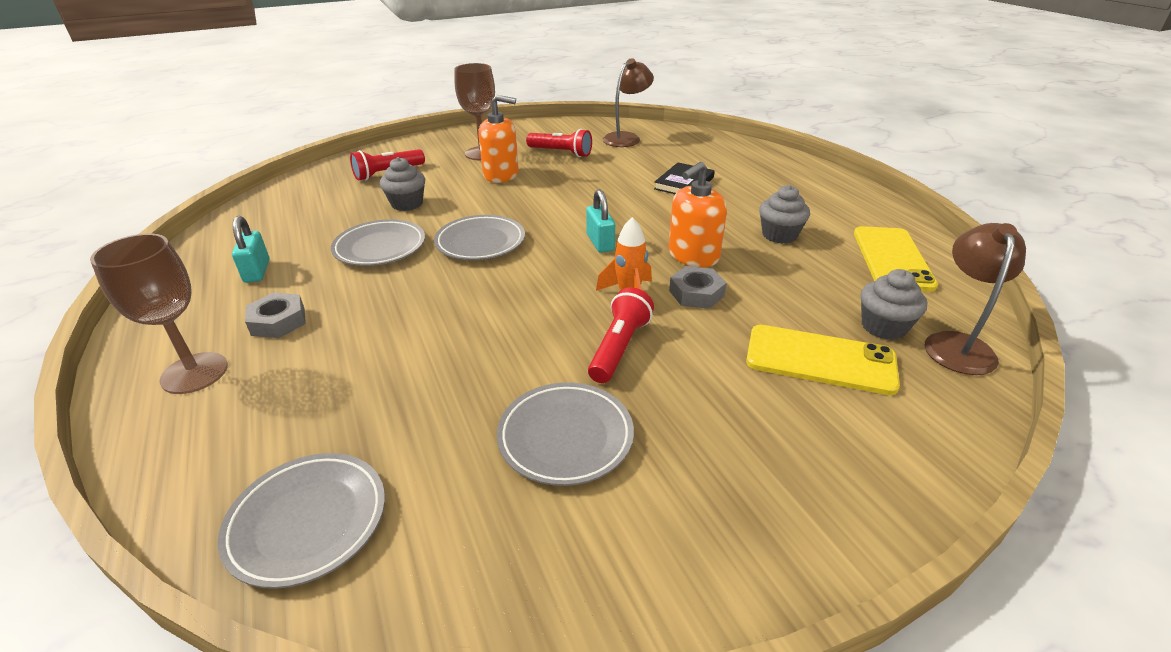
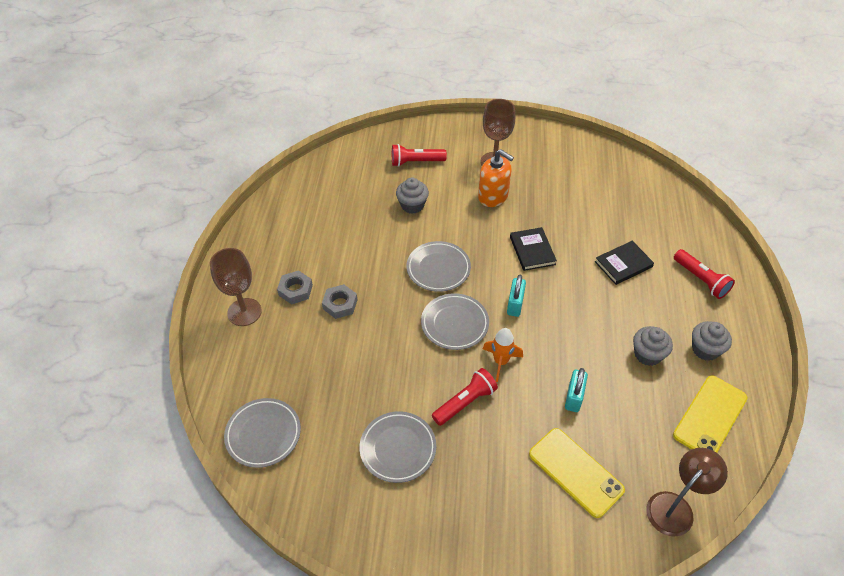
camera: 30 degrees right, 15 degrees up
(257, 271) = (299, 238): turquoise padlock -> turquoise padlock (574, 397)
(380, 247) = (375, 246): grey plate -> grey plate (454, 324)
(561, 153) = (554, 185): red flashlight -> red flashlight (701, 279)
(580, 199) = (532, 250): none -> black book
(626, 138) = (620, 184): brown lamp -> none
(693, 256) = (568, 346): orange soap dispenser -> none
(696, 293) = (543, 382): grey nut -> grey nut (340, 304)
(883, 327) = (641, 469): grey cupcake -> grey cupcake (705, 349)

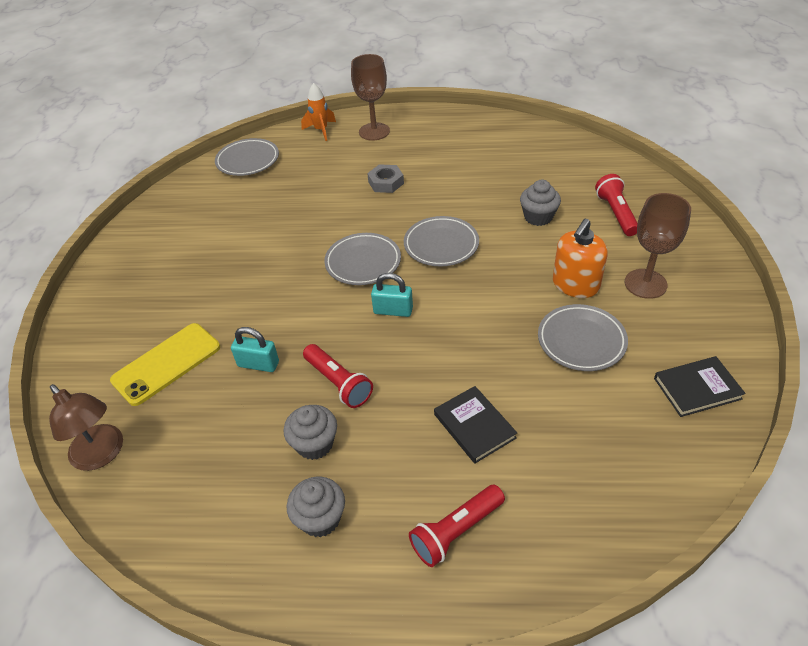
camera: 90 degrees right, 5 degrees down
(295, 290) = (401, 155): grey nut -> none
(398, 448) = (220, 235): grey plate -> grey plate (581, 341)
(465, 402) = (263, 276): red flashlight -> red flashlight (338, 383)
(500, 362) = (311, 301): orange rocket -> orange rocket (321, 130)
(532, 250) = (484, 325): black book -> black book (697, 388)
(710, 416) = (211, 509): yellow phone -> none

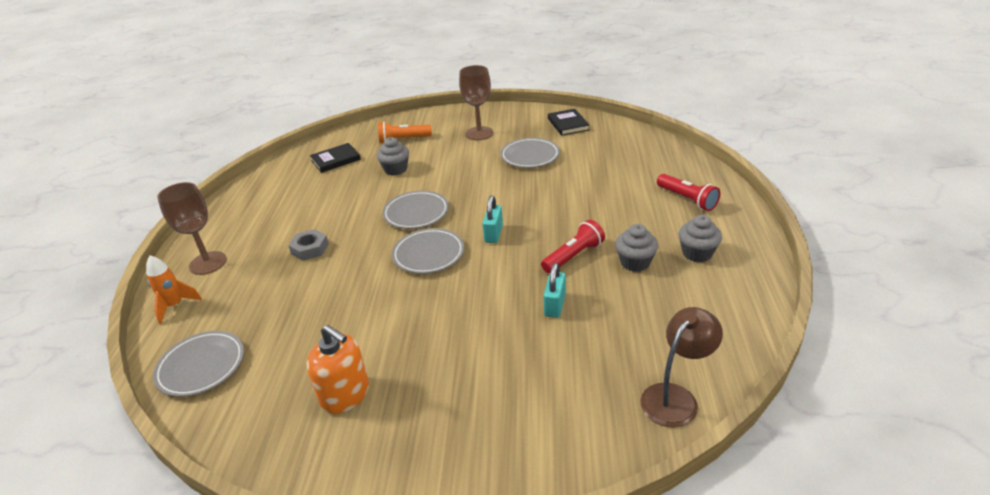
camera: 90 degrees left, 10 degrees down
(166, 364) = (556, 373): yellow phone -> none
(474, 426) = (606, 194): black book -> black book (335, 160)
(575, 285) = (476, 157): orange soap dispenser -> orange soap dispenser (345, 395)
(616, 213) = (403, 139): red flashlight -> orange flashlight

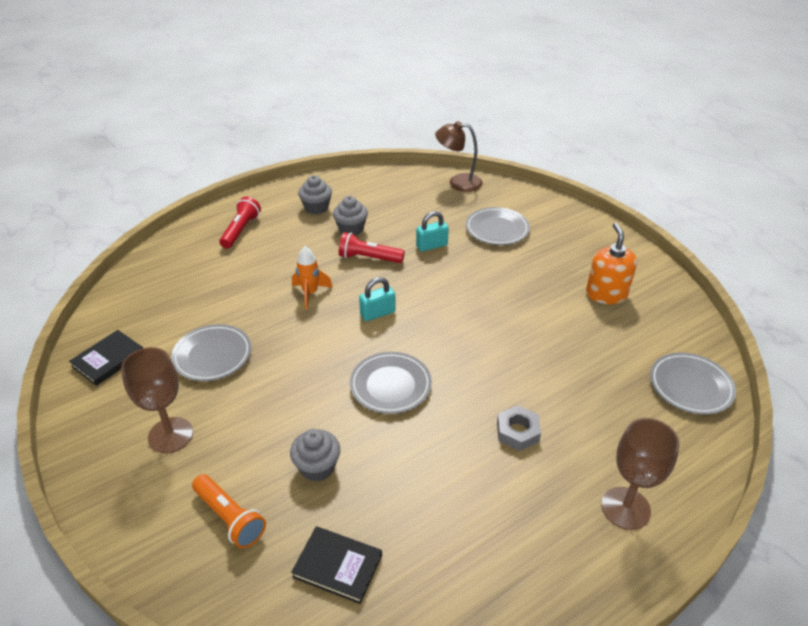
camera: 130 degrees left, 5 degrees up
(175, 305) = (687, 473): orange rocket -> orange rocket (310, 293)
(428, 254) = (441, 338): grey plate -> grey plate (497, 229)

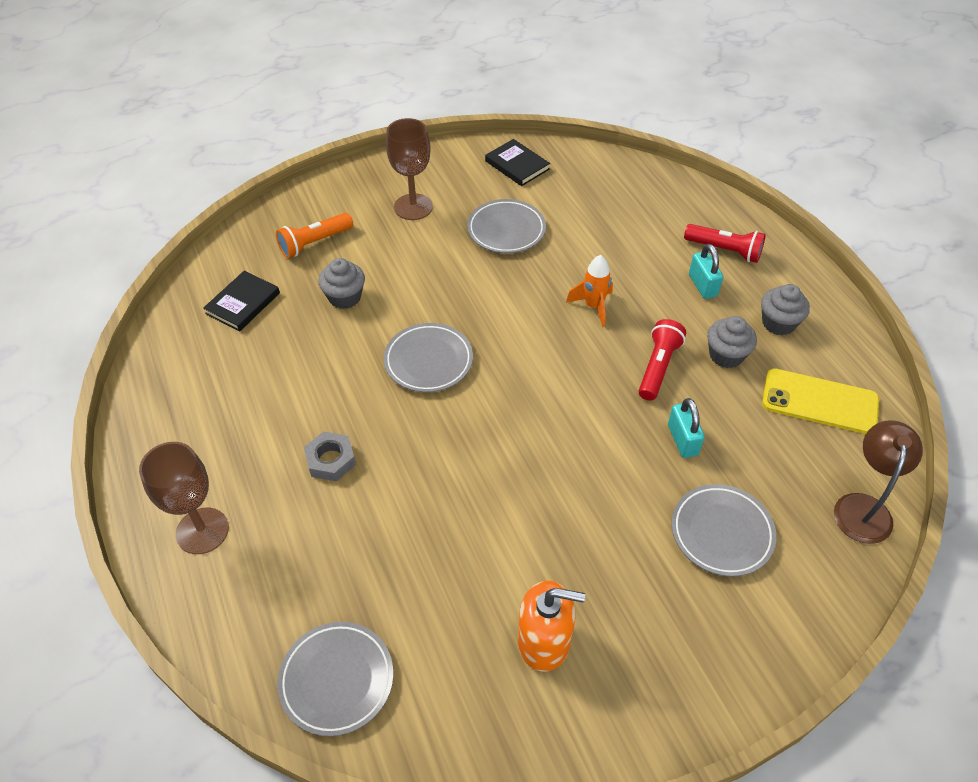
camera: 100 degrees right, 10 degrees up
(377, 313) = (547, 363): turquoise padlock -> turquoise padlock (702, 285)
(383, 194) = (819, 401): none -> yellow phone

